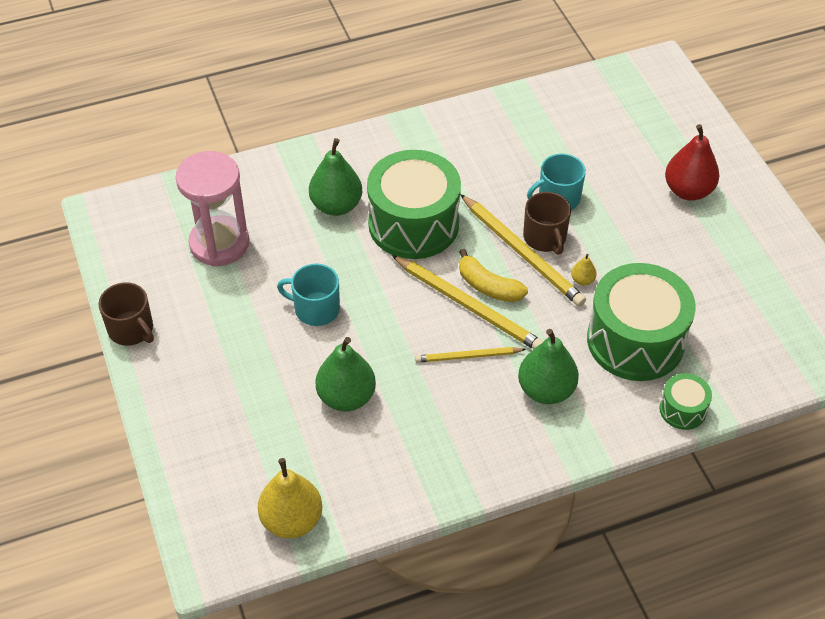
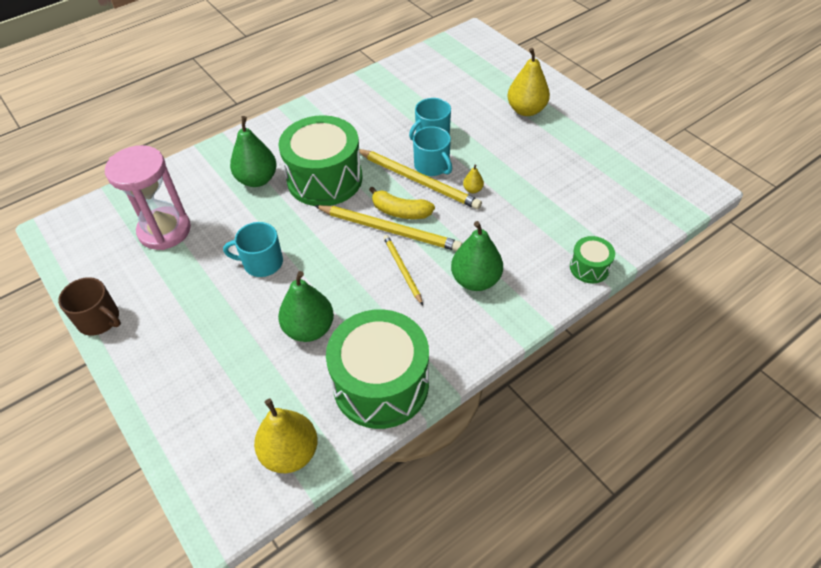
camera: 15 degrees left, 0 degrees up
(467, 356) = (402, 269): yellow pencil -> yellow pencil turned 90 degrees clockwise
(545, 238) = (432, 166): brown mug -> turquoise mug
(635, 340) = (531, 224): green drum -> green drum (381, 384)
(688, 190) = (526, 110): red pear -> yellow pear

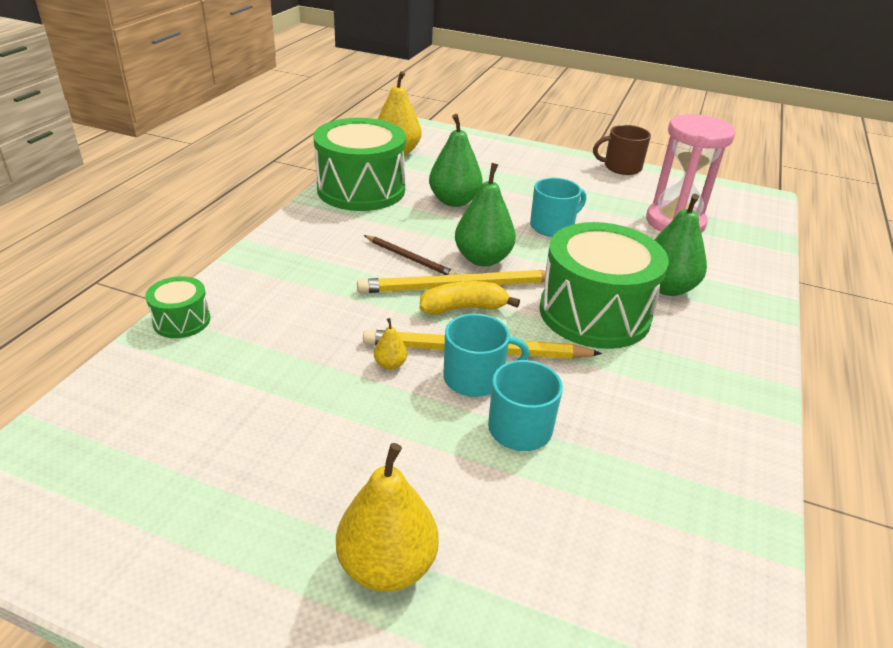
camera: 145 degrees right, 15 degrees down
(402, 269) = (410, 258): yellow pencil -> brown pencil
(432, 166) = (475, 378): turquoise mug -> turquoise mug turned 150 degrees clockwise
(475, 280) = (322, 271): green pear -> green pear (483, 259)

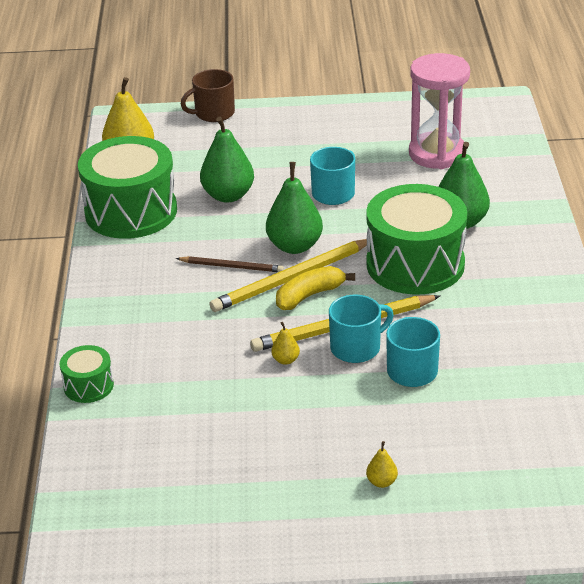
camera: 20 degrees left, 0 degrees up
(387, 565) = (381, 482): yellow pear -> yellow pear, size x0.45
(621, 167) = (358, 105): brown mug -> brown mug (213, 113)

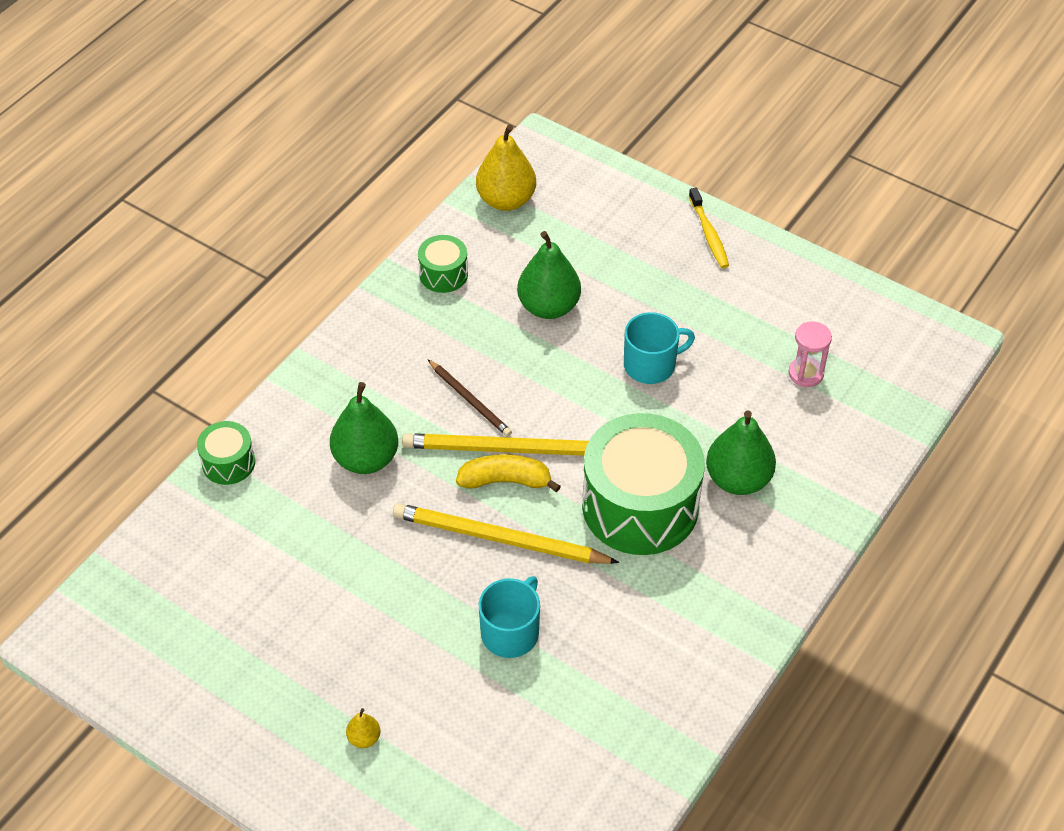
camera: 35 degrees right, 15 degrees up
(131, 211) = (443, 274): green drum -> green drum, size x0.46
(213, 113) = (635, 187): brown mug -> none
(286, 360) = (413, 544): yellow pear -> none
(291, 115) = (709, 234): none -> yellow toothbrush
(295, 246) = (550, 410): green pear -> green pear (366, 459)
(357, 347) = (488, 571): turquoise mug -> none
(437, 154) = (805, 373): pink hourglass -> pink hourglass, size x0.49

